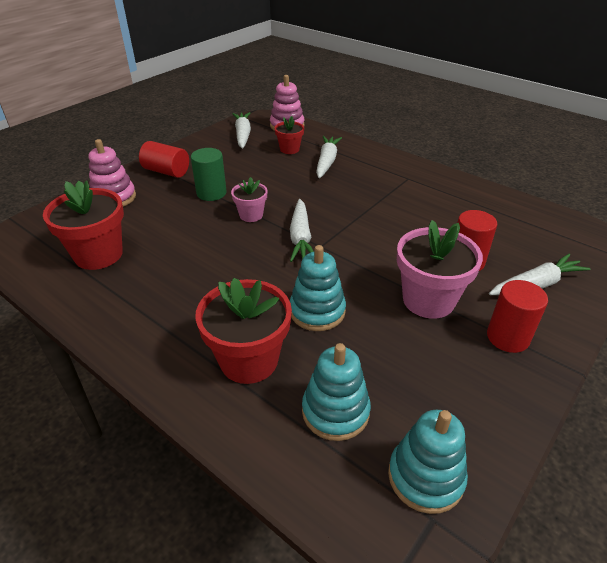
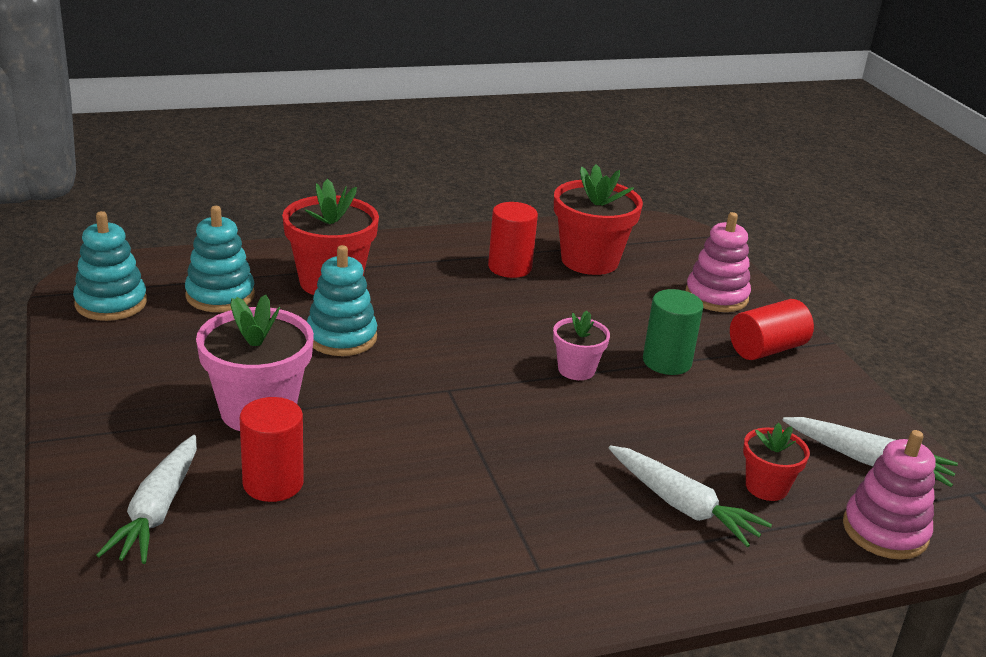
camera: 120 degrees right, 10 degrees down
(300, 237) = (483, 383): white carrot -> none
(507, 337) = (136, 427): red cylinder -> red cylinder (510, 267)

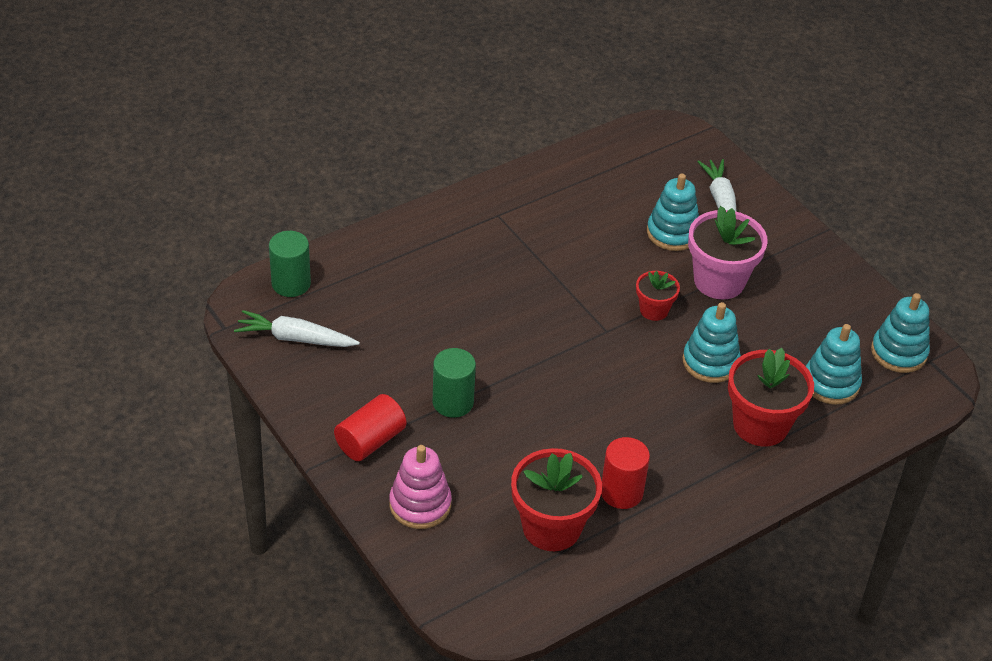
camera: 165 degrees right, 15 degrees up
(273, 483) = (672, 233): red cylinder -> turquoise stacking toy
(576, 369) = (522, 374): pink flower pot -> none
(682, 506) = (422, 273): white carrot -> none
(766, 487) = (368, 299): red flower pot -> red flower pot (654, 310)
(885, 531) = (291, 284): pink stacking toy -> green cylinder

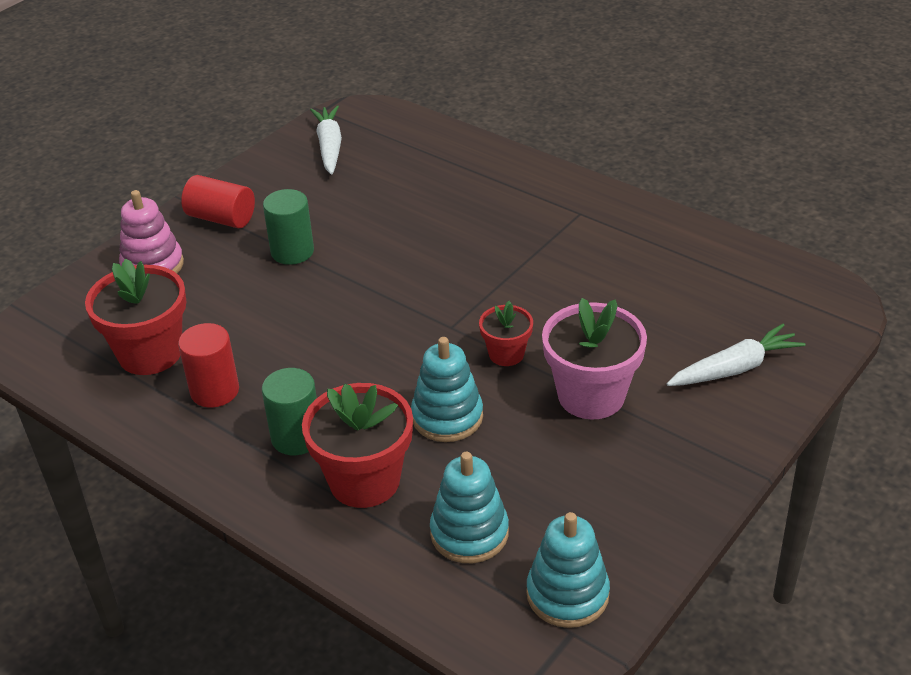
camera: 75 degrees right, 5 degrees down
(291, 284) = (397, 126): green cylinder -> green cylinder (296, 437)
(672, 233) = (648, 340): turquoise stacking toy -> none

